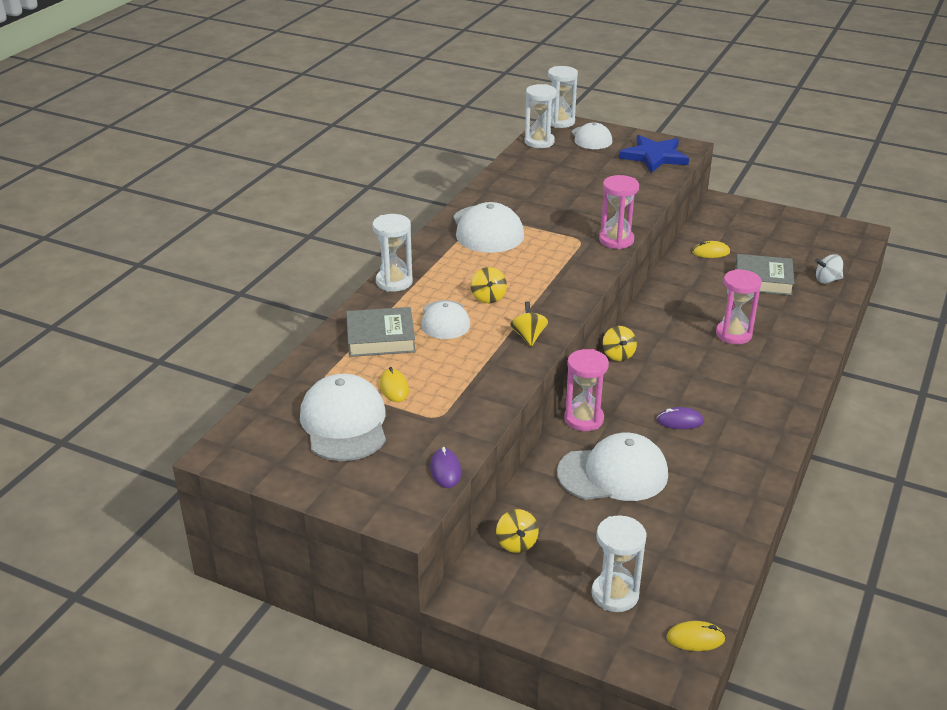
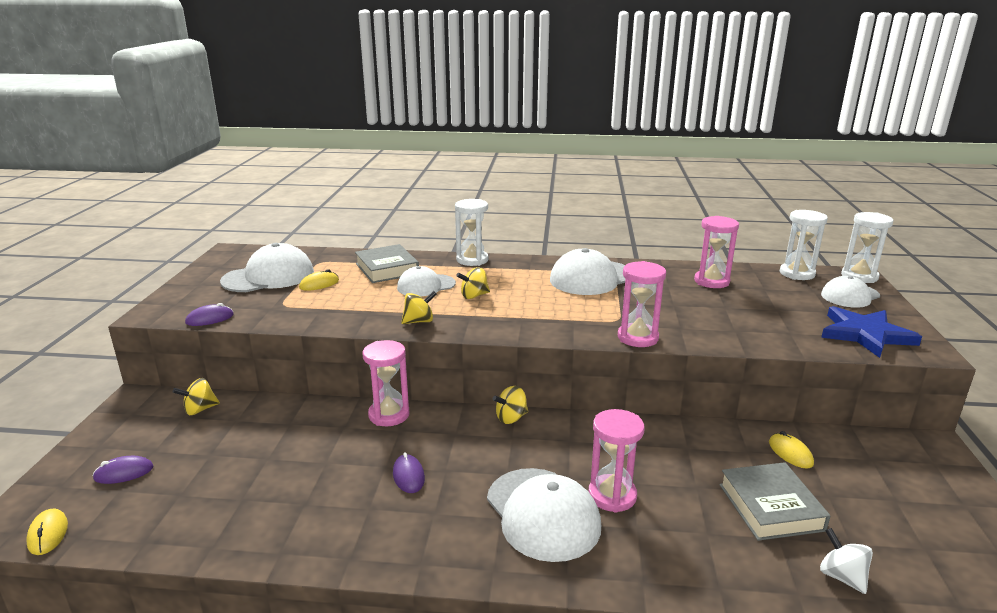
camera: 70 degrees right, 10 degrees down
(531, 180) = (711, 281): none -> pink hourglass
(613, 473) = (305, 445): white cap -> white cap (542, 513)
(615, 594) = (124, 473): white hourglass -> purple mouse

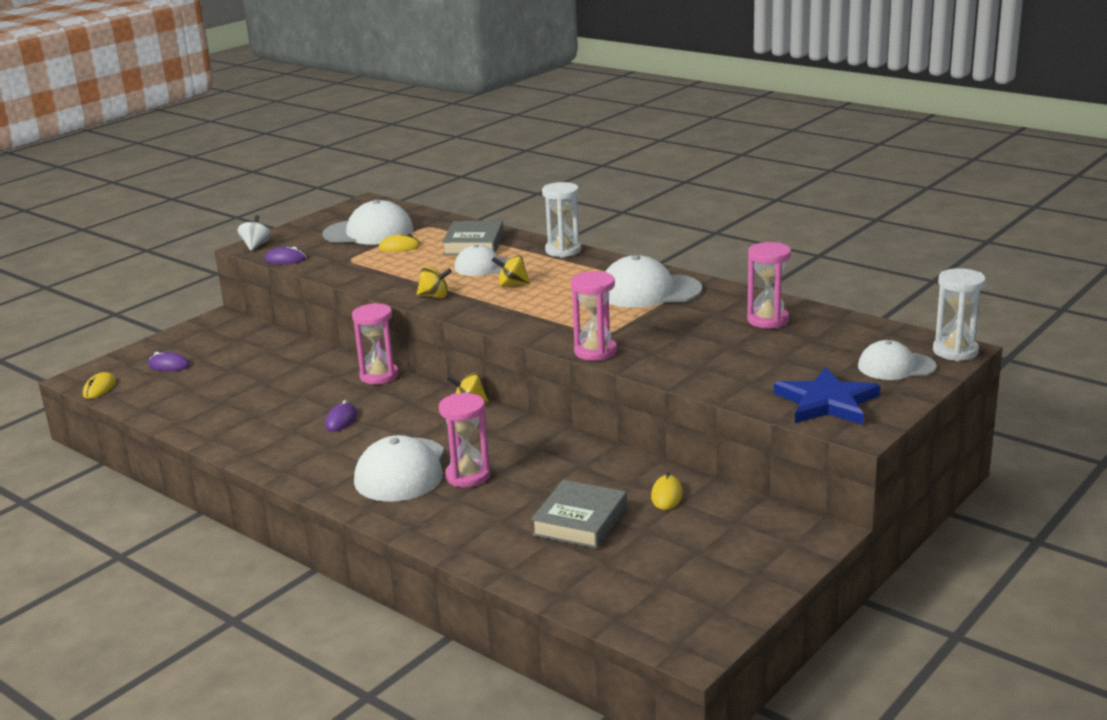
camera: 35 degrees right, 0 degrees up
(200, 409) = (253, 337): yellow spinning top -> none
(797, 273) = (884, 333): white hourglass -> none
(841, 576) = (558, 574): white spinning top -> white spinning top (256, 245)

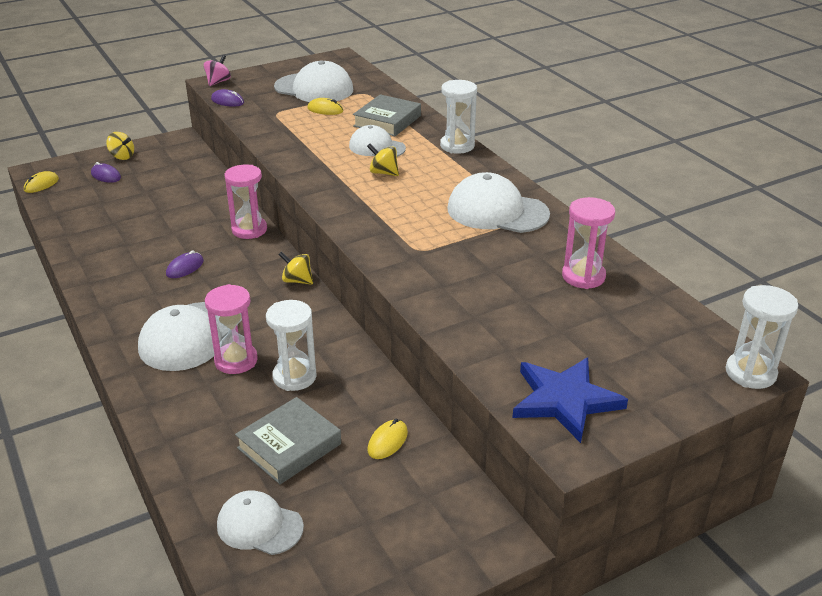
camera: 20 degrees right, 10 degrees up
(256, 245) = (218, 82): white spinning top -> pink spinning top
(434, 296) = (309, 169): yellow spinning top -> yellow spinning top (122, 156)
(537, 473) = (294, 377): none -> white hourglass
(595, 352) = (394, 269): pink hourglass -> none
(896, 366) = (671, 374): white cap -> white cap (259, 526)

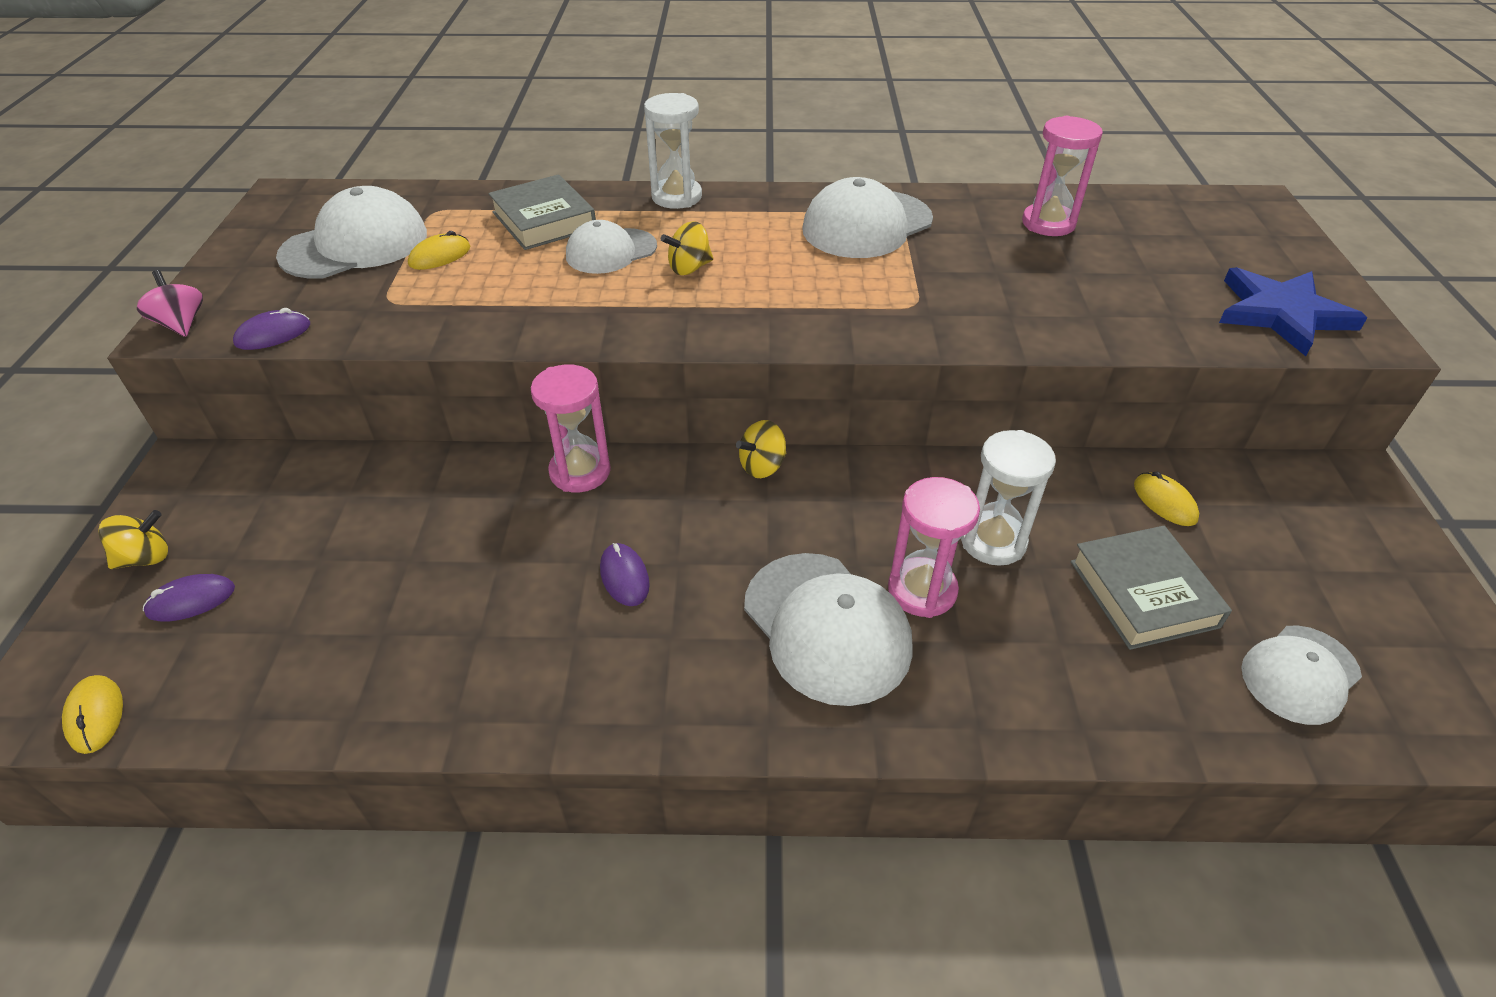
camera: 60 degrees left, 10 degrees up
(750, 373) = (1264, 204): white hourglass -> none

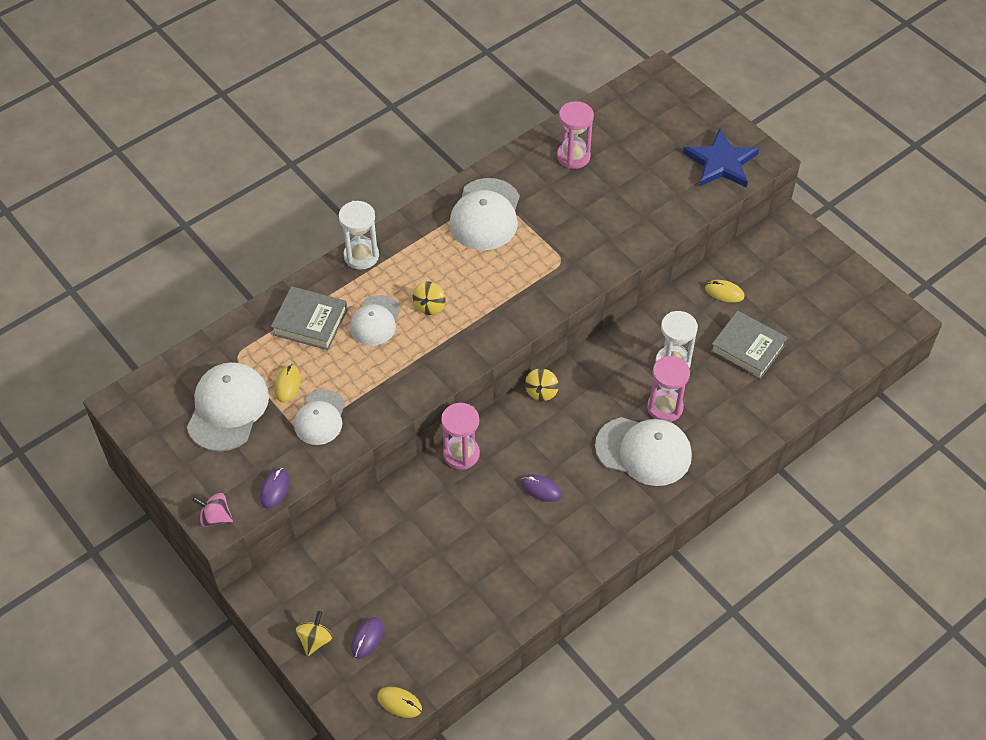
camera: 40 degrees left, 10 degrees up
(1300, 674) = (823, 347): white cap -> white cap (320, 417)

